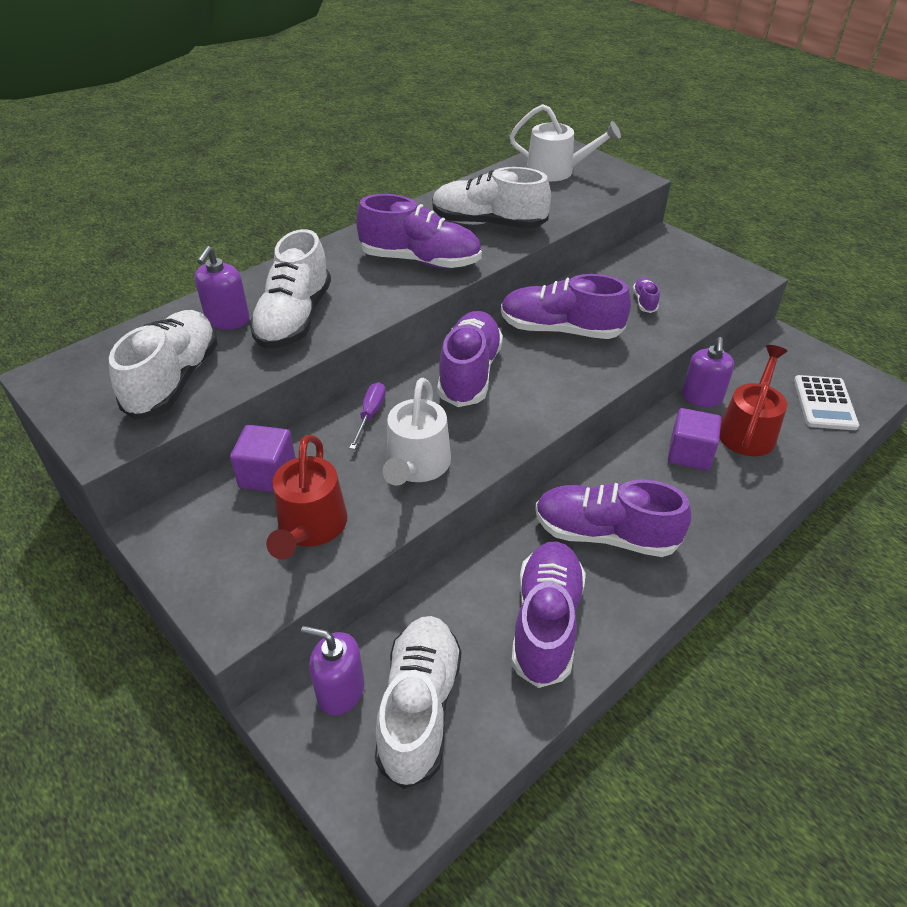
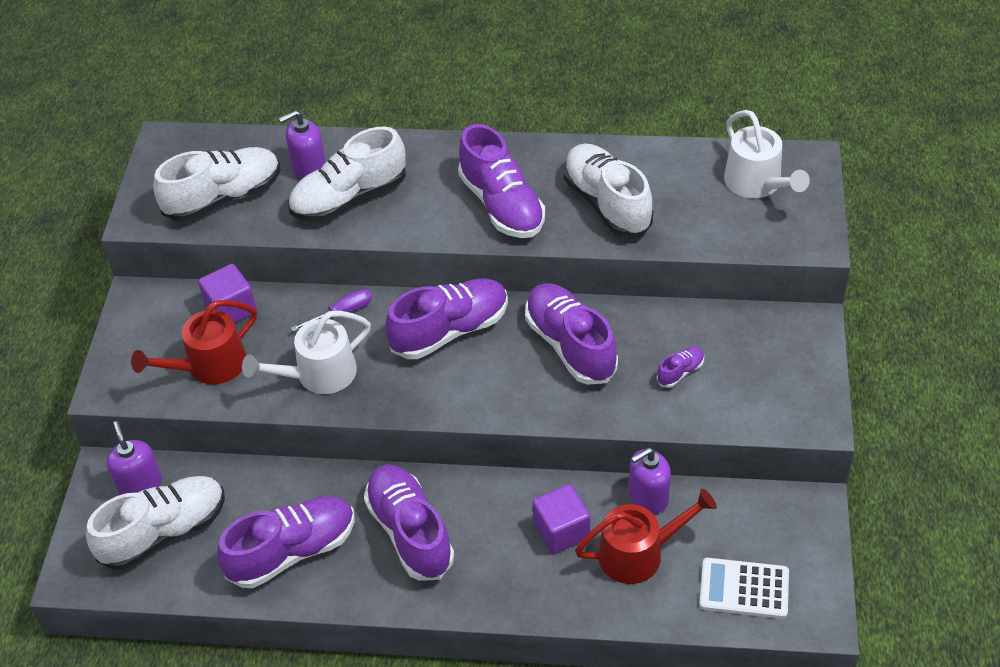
camera: 50 degrees right, 5 degrees up
(824, 403) = (744, 588): white calculator -> white calculator turned 45 degrees clockwise

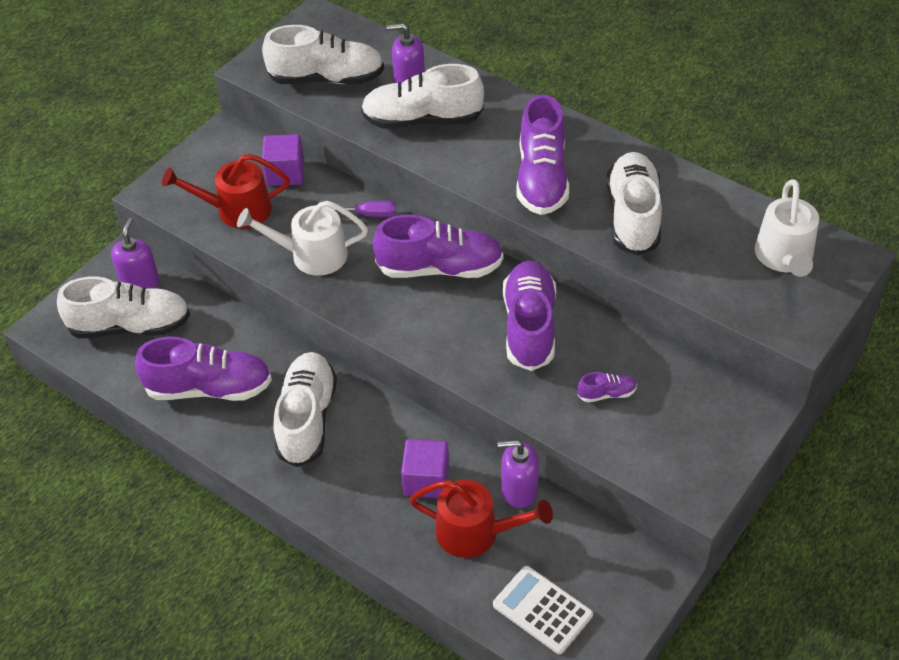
camera: 30 degrees right, 0 degrees up
(410, 532) = (307, 419): purple shoe -> white shoe

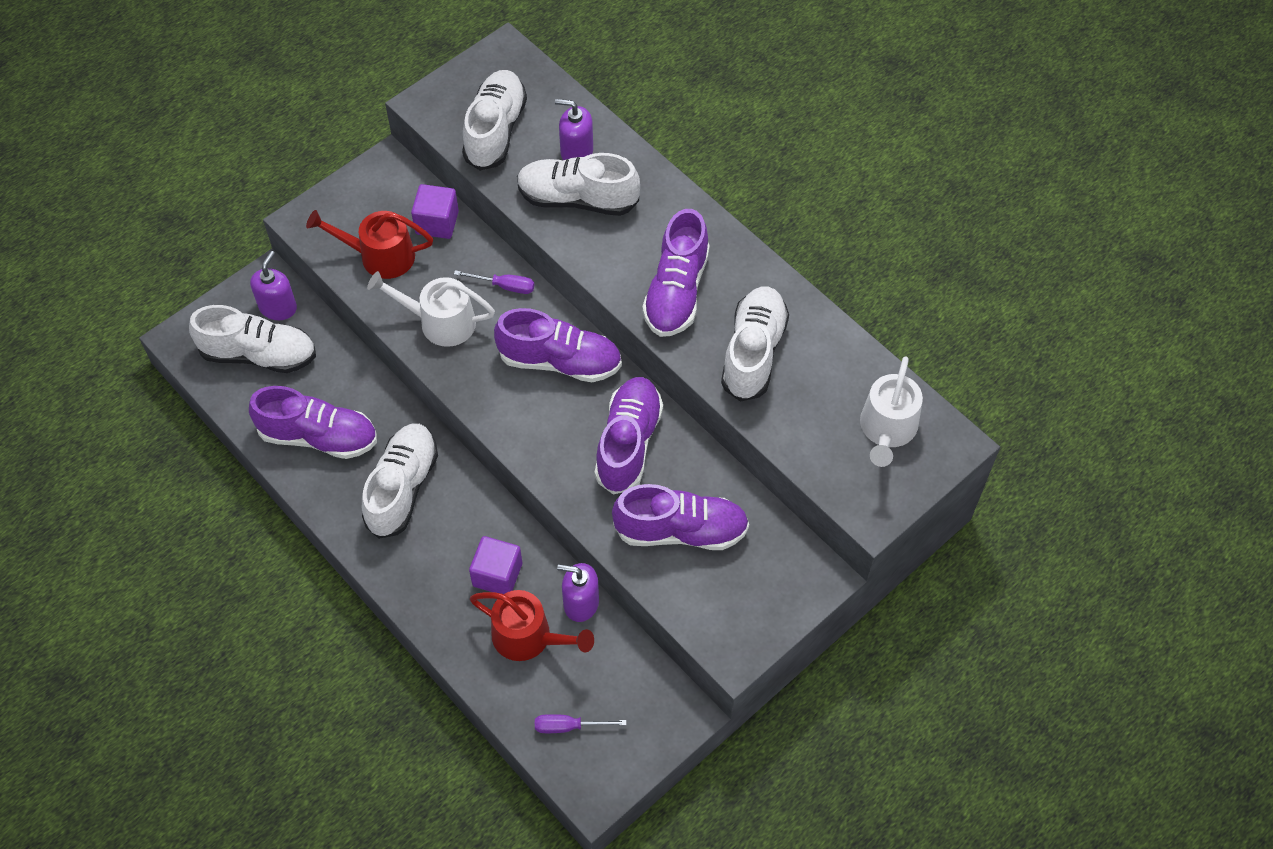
camera: 10 degrees right, 10 degrees up
(327, 79) = (495, 131): white shoe -> white shoe turned 90 degrees counterclockwise
(542, 610) = (568, 726): white calculator -> purple screwdriver
(607, 394) = (681, 531): purple shoe -> purple shoe, size x2.27

